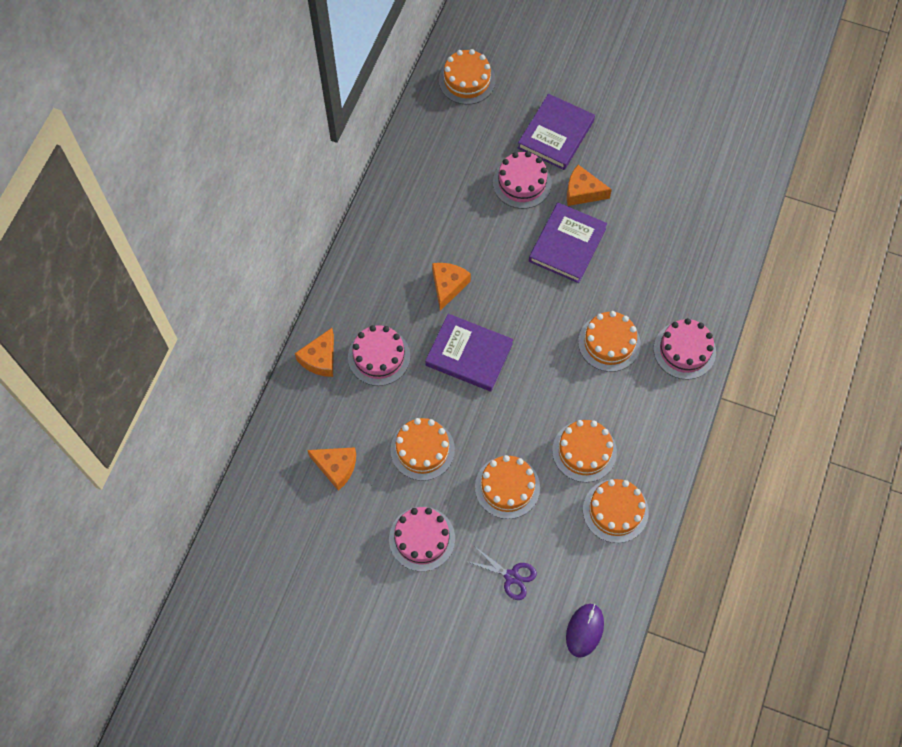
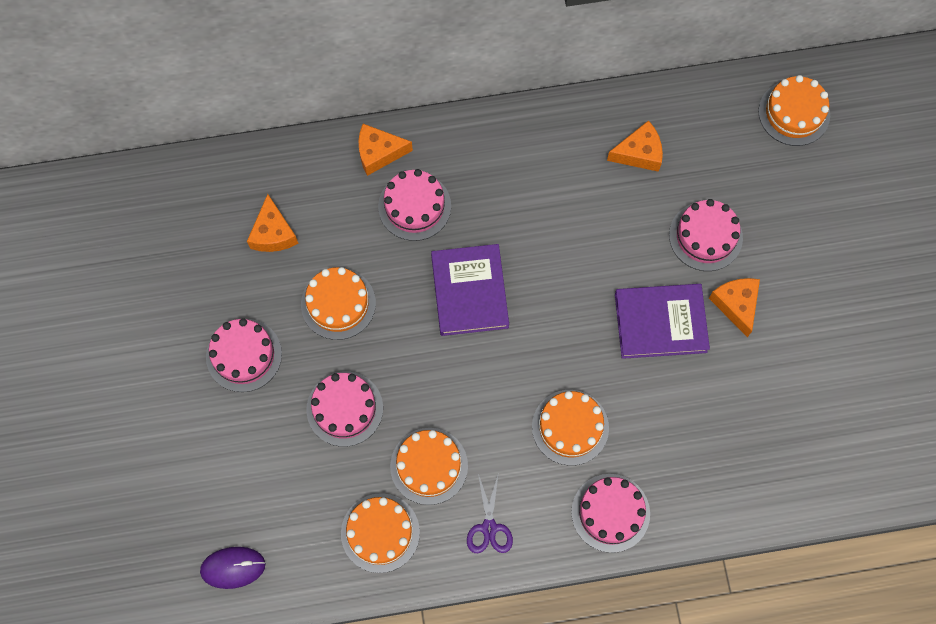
camera: 60 degrees right, 5 degrees up
(448, 286) = (534, 228): orange cheese -> orange cheese (639, 153)
(507, 487) = (344, 408): orange cake -> pink cake
(511, 576) = (251, 464): purple scissors -> purple scissors (489, 528)
(556, 134) = (789, 239): purple book -> none

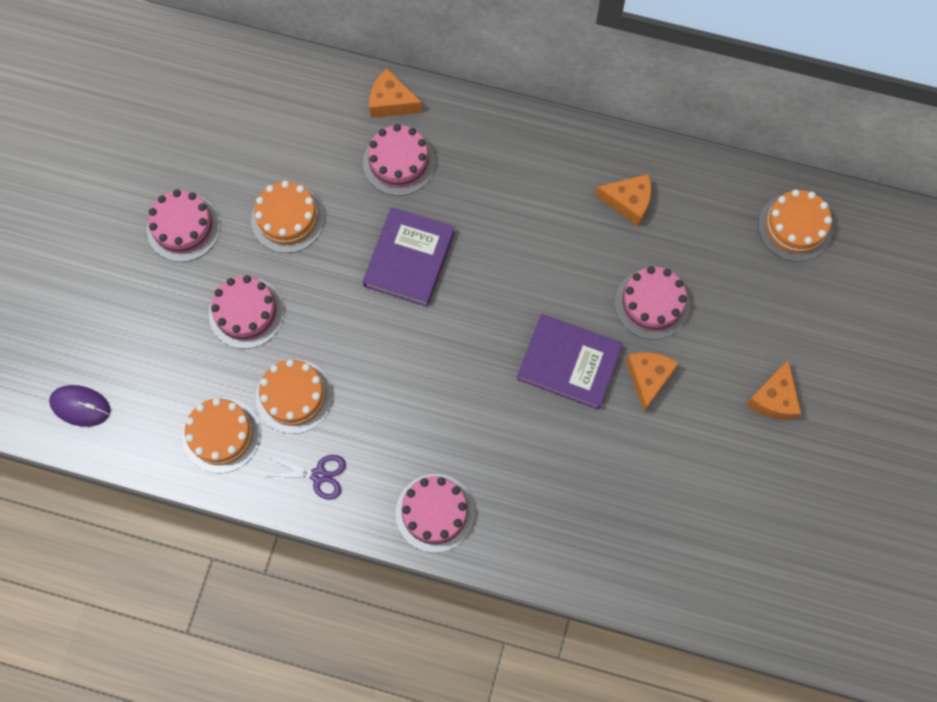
camera: 25 degrees right, 0 degrees up
(273, 233) = (263, 133): orange cheese -> orange cheese (774, 398)
(489, 528) = (319, 475): purple scissors -> purple scissors turned 105 degrees counterclockwise
(570, 427) = (437, 420): orange cake -> none

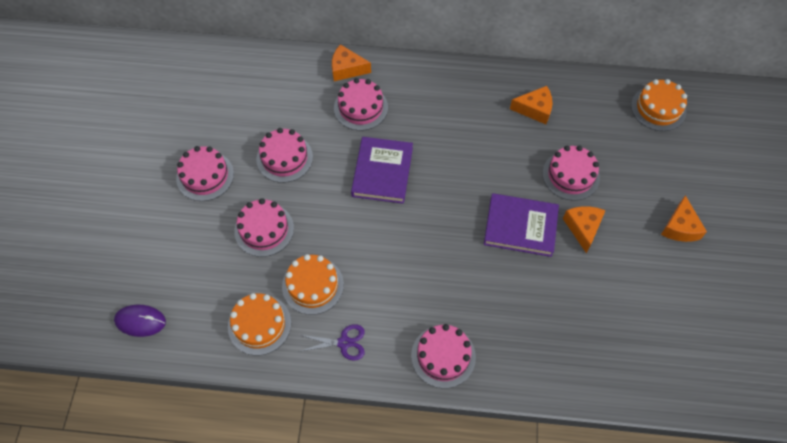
camera: 10 degrees left, 10 degrees down
(288, 219) = (284, 158): orange cake -> pink cake

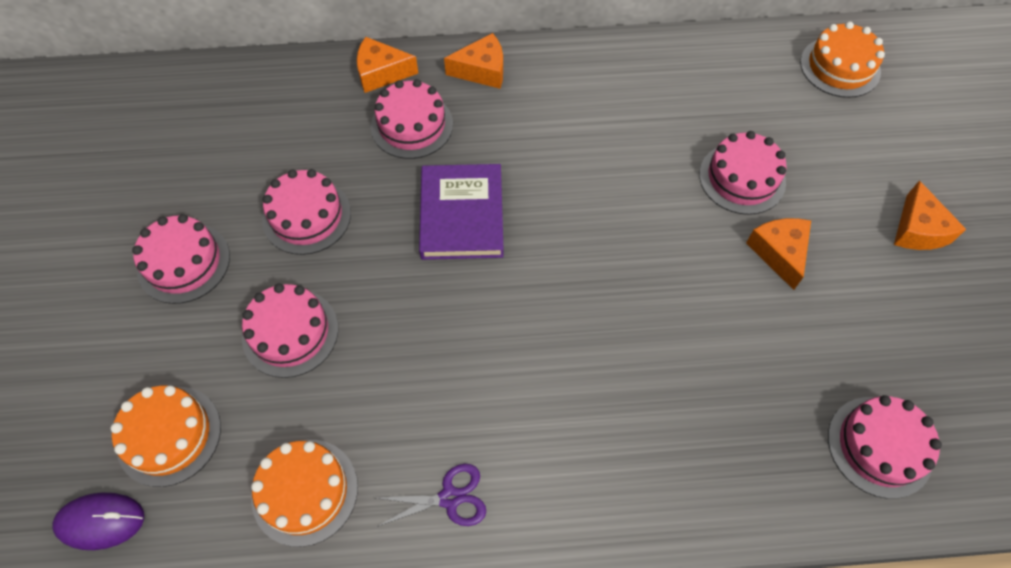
camera: 10 degrees left, 0 degrees up
(313, 285) = (383, 410): orange cake -> orange cake (169, 435)
(443, 356) = (614, 492): pink cake -> pink cake (879, 446)
(520, 227) = (687, 265): purple book -> none
(534, 109) = (667, 92): orange cheese -> orange cheese (482, 70)

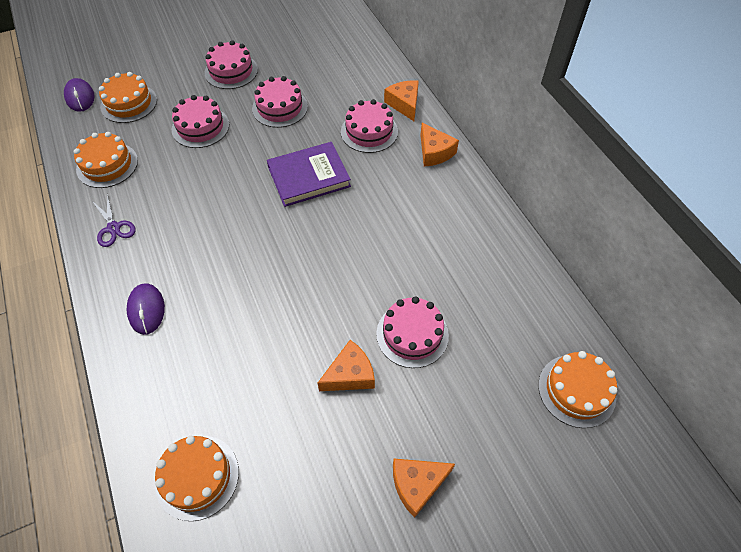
camera: 70 degrees right, 5 degrees down
(621, 470) = (146, 310): none -> purple mouse
(879, 446) = (197, 477): pink cake -> orange cake

